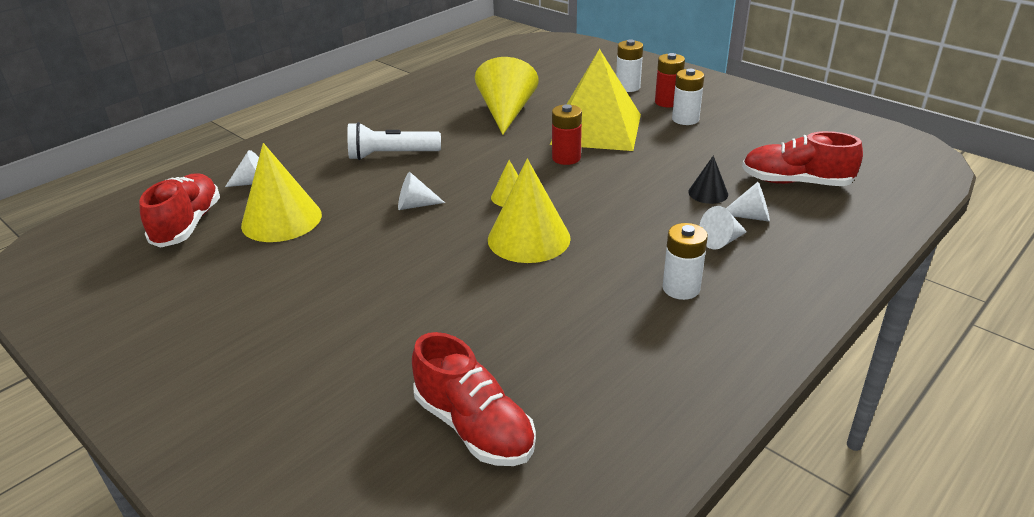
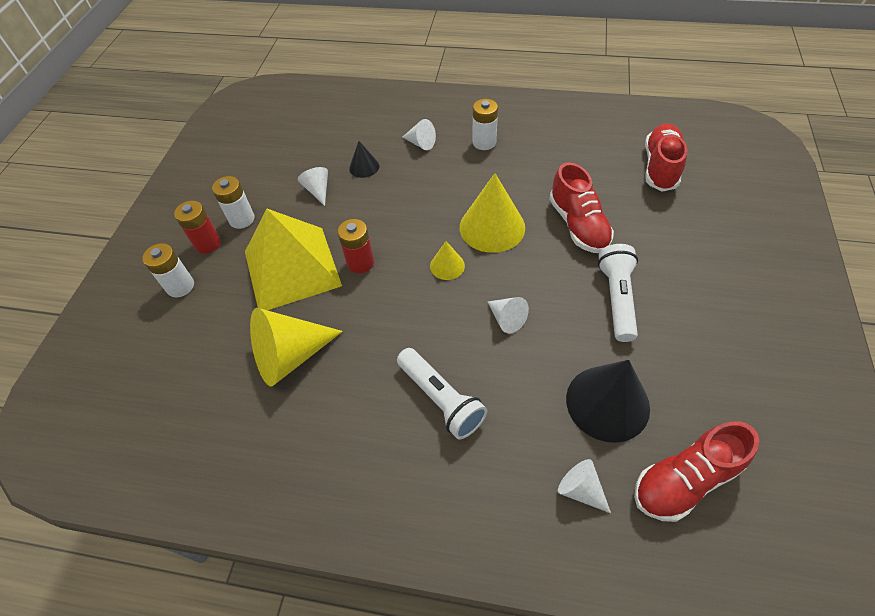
camera: 120 degrees left, 20 degrees up
(281, 219) = (607, 403): yellow cone -> black cone
(350, 273) = (617, 298): none -> white flashlight
(750, 216) = (381, 140): white cone -> white cone (318, 190)
(796, 182) = (321, 134): red shoe -> red shoe (578, 225)

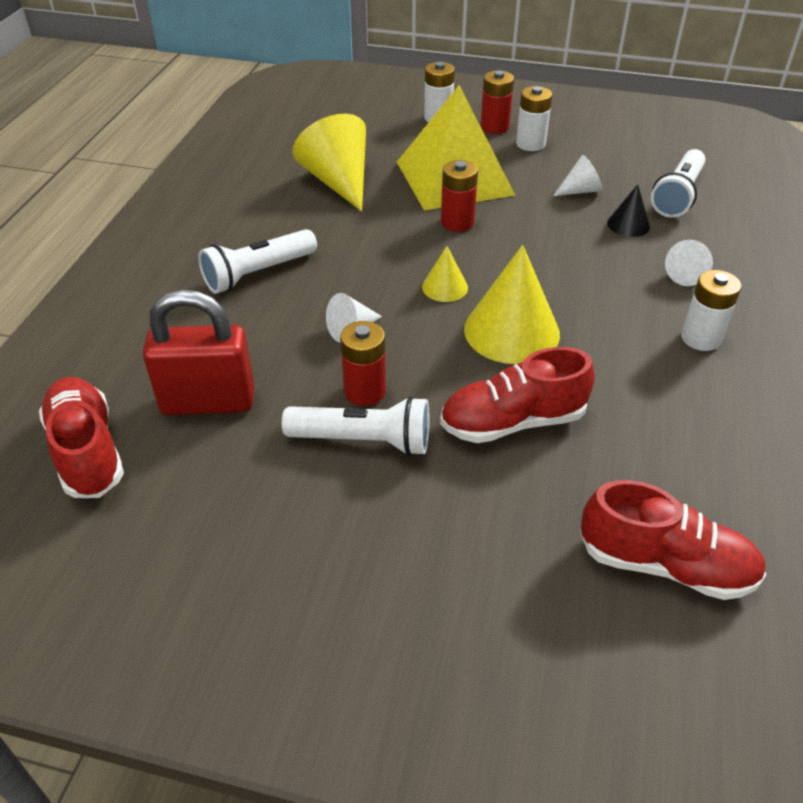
camera: 90 degrees right, 10 degrees down
(328, 141) = (677, 195): none -> white flashlight
(570, 303) = (365, 391): none -> red battery
(580, 489) = (117, 363): white cone -> none
(607, 403) = (208, 402): black cone -> red padlock

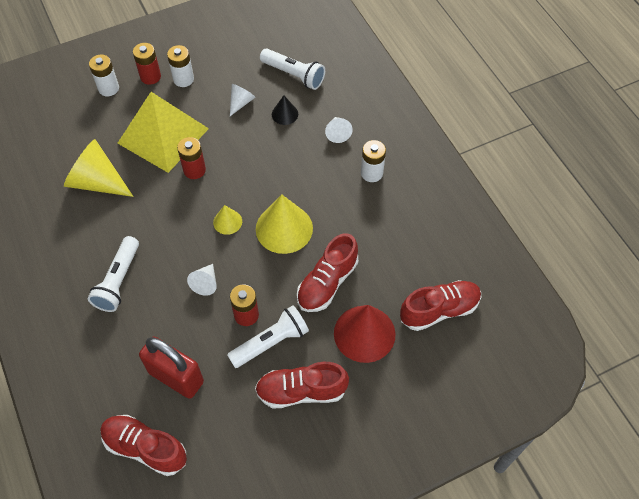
camera: 40 degrees left, 15 degrees up
(208, 402) = (176, 377): red padlock -> red padlock turned 75 degrees clockwise
(343, 525) = (301, 391): none -> red shoe
(509, 516) = (364, 333): none -> red cone
(677, 195) = (294, 75): white flashlight -> white flashlight turned 45 degrees counterclockwise

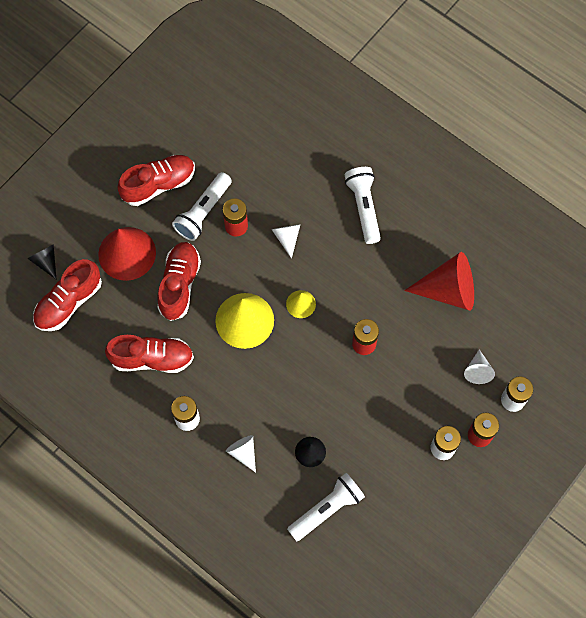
camera: 155 degrees right, 10 degrees up
(97, 182) = (448, 290): yellow cone -> red cone
(145, 448) = (258, 95): red shoe -> red shoe (152, 359)
(163, 135) = (419, 369): yellow pyramid -> none
(176, 377) = (265, 153): red padlock -> none
(241, 102) = (364, 445): white cone -> white cone (477, 371)
(294, 75) = (327, 509): white flashlight -> white flashlight turned 135 degrees clockwise
(448, 360) = (46, 261): none -> black cone

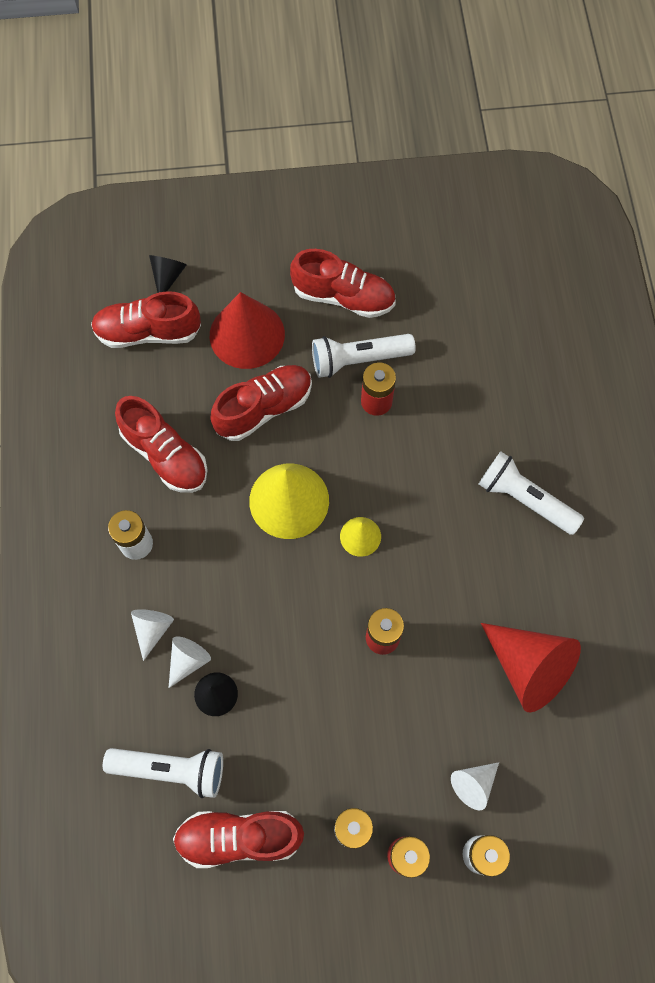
camera: 45 degrees right, 0 degrees up
(287, 238) = (414, 458): white cone -> white cone (188, 660)
(364, 207) = (525, 499): white flashlight -> white flashlight turned 90 degrees counterclockwise
(394, 506) = (239, 837): none -> red shoe

